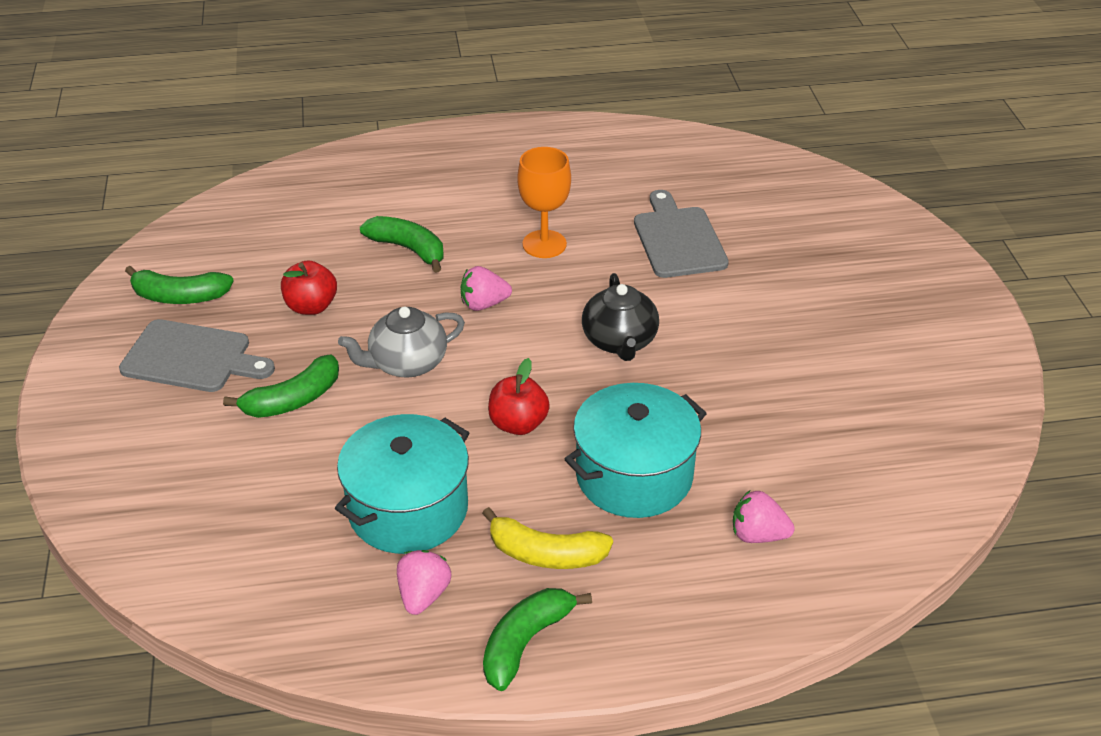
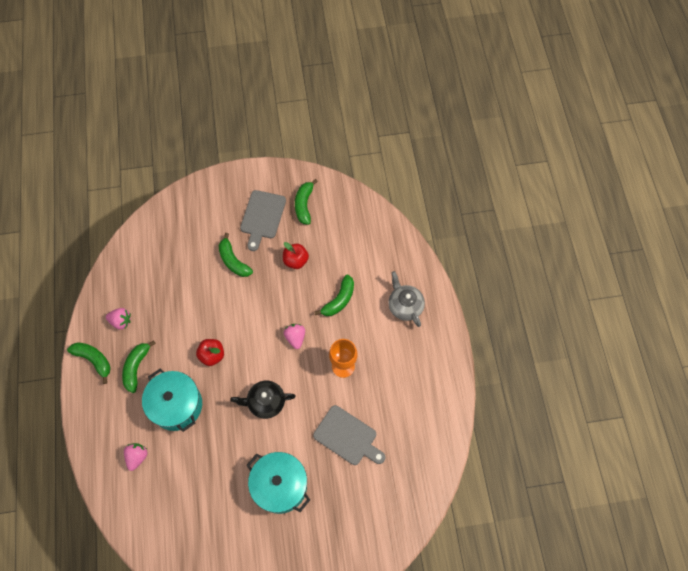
camera: 90 degrees right, 25 degrees up
(406, 363) = (254, 305): grey teapot -> grey teapot (405, 306)
(408, 509) = (166, 312): turquoise pot -> turquoise pot (280, 485)
(546, 554) = (136, 367): yellow banana -> green banana
(678, 239) = (347, 437): grey cutting board -> grey cutting board turned 45 degrees clockwise

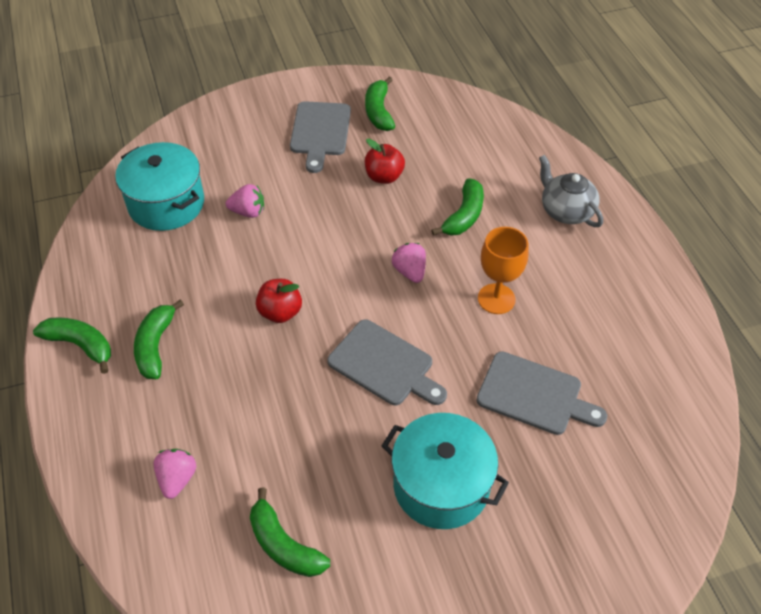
camera: 10 degrees left, 15 degrees down
(121, 321) = (120, 286): pink strawberry -> pink strawberry (248, 212)
(176, 405) = (234, 390): turquoise pot -> turquoise pot (166, 204)
(233, 261) = (288, 188): green banana -> green banana (284, 545)
(265, 402) = (384, 365): black teapot -> grey cutting board

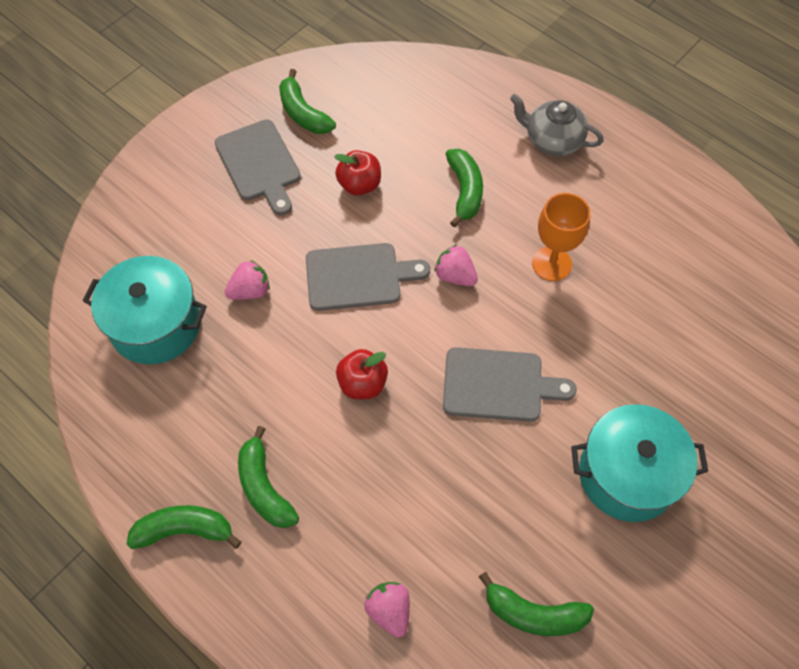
camera: 30 degrees left, 10 degrees up
(534, 395) = (646, 342): grey cutting board -> grey cutting board (358, 277)

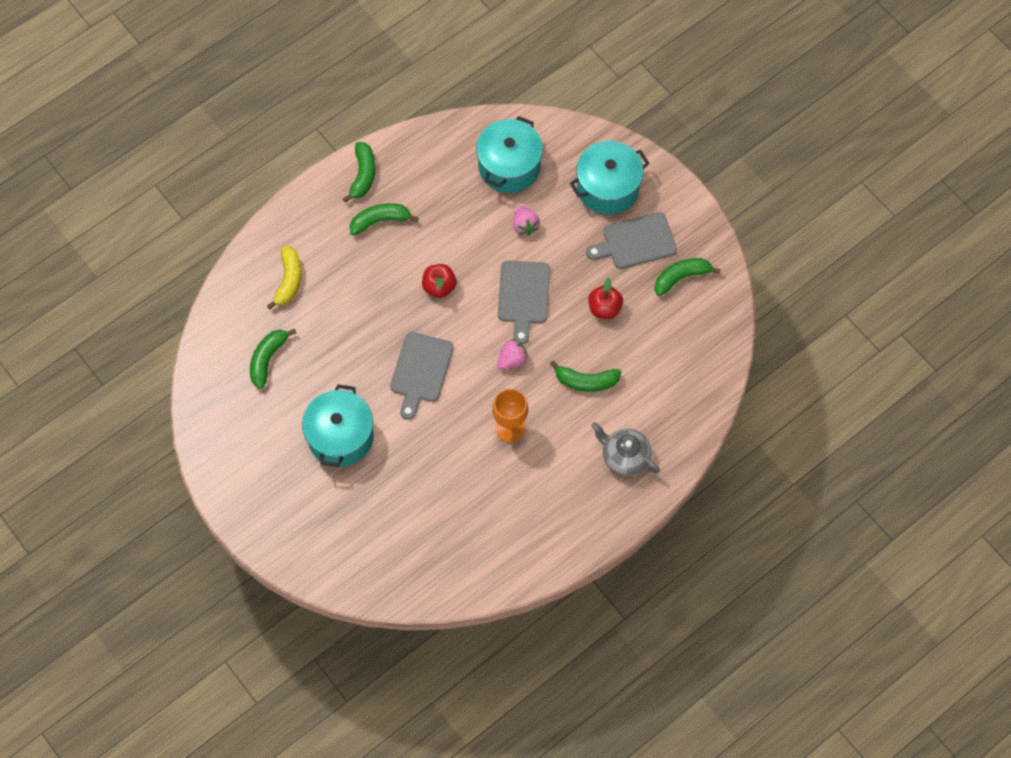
camera: 100 degrees right, 5 degrees up
(182, 203) = (608, 188): none -> turquoise pot
(389, 610) = (289, 280): pink strawberry -> yellow banana
(552, 140) = (624, 456): grey teapot -> grey teapot turned 90 degrees counterclockwise

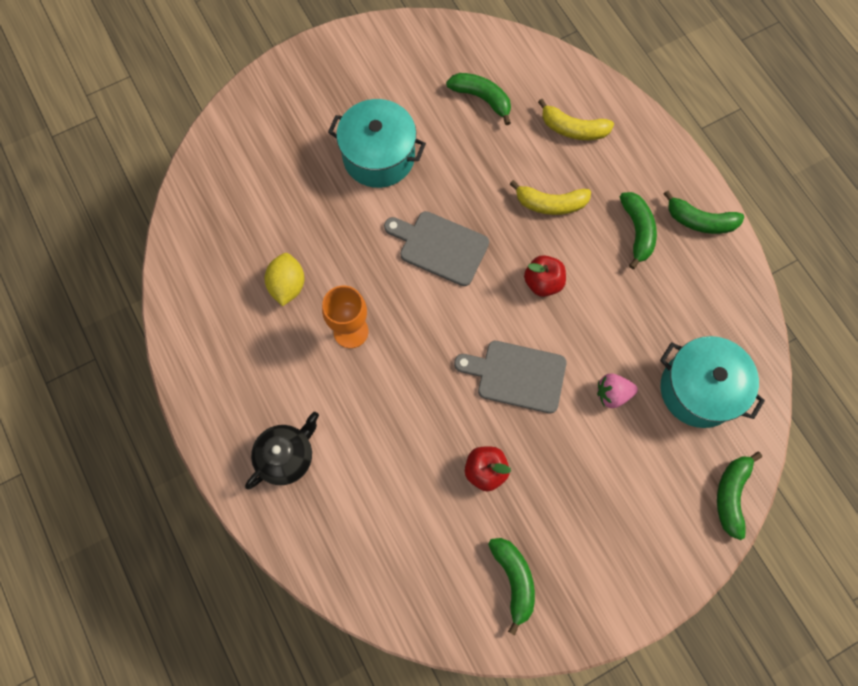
camera: 100 degrees right, 5 degrees up
(365, 290) = (550, 204): none -> yellow banana
(478, 487) = (287, 285): none -> yellow lemon
(512, 360) = (435, 348): pink strawberry -> none
(586, 381) = (392, 429): green banana -> green banana (731, 495)
(608, 188) = (656, 509): turquoise pot -> none
(624, 456) = (286, 456): grey teapot -> black teapot
(635, 242) = (573, 529): grey cutting board -> none

